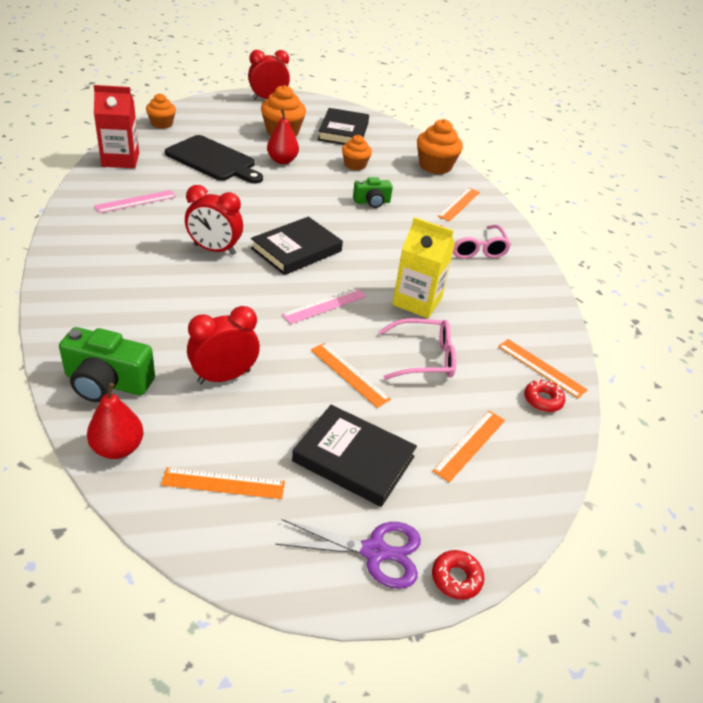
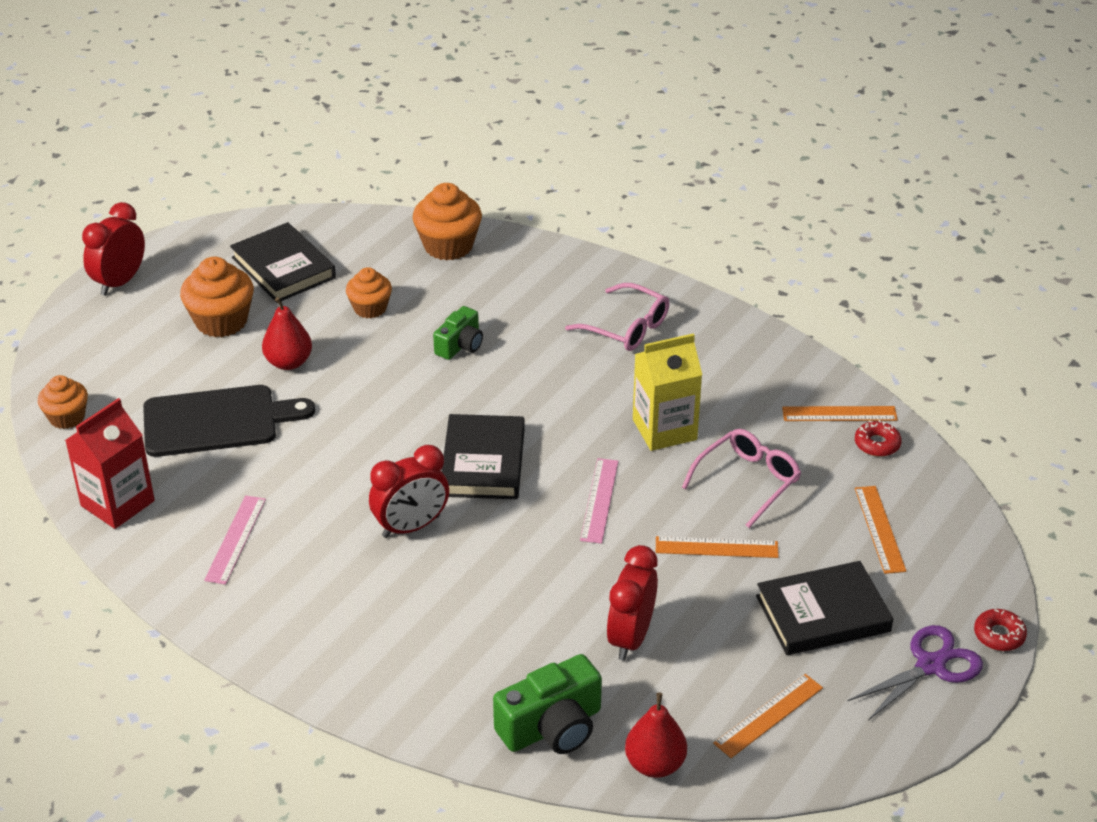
camera: 40 degrees left, 0 degrees up
(459, 204) = (540, 281): orange ruler -> none

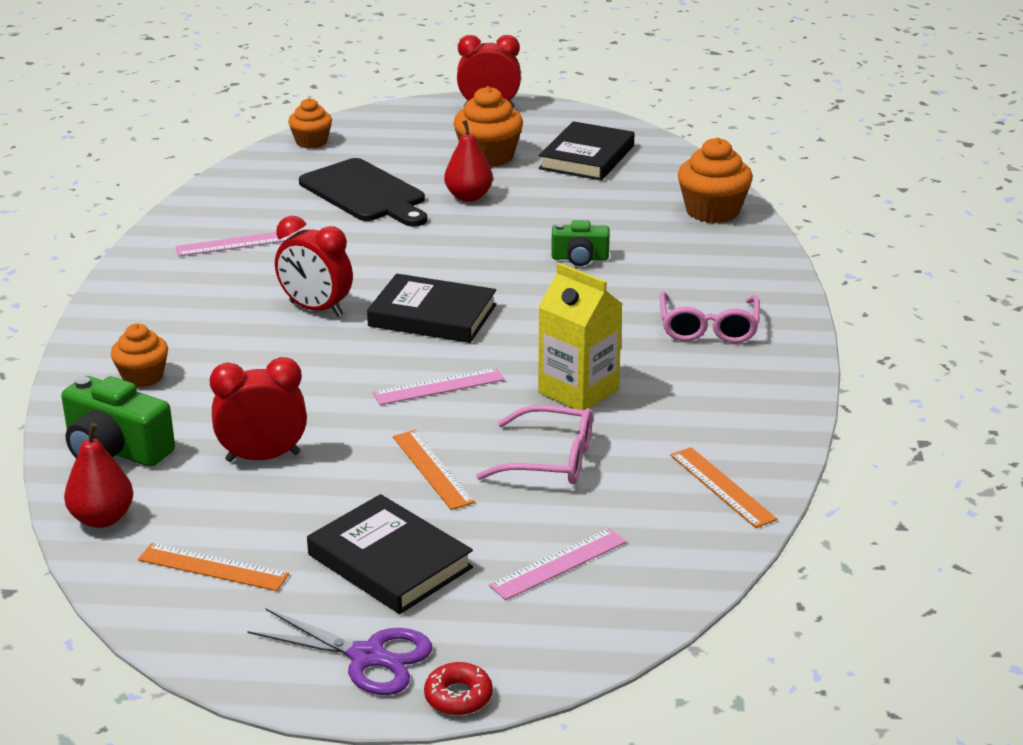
camera: 60 degrees right, 10 degrees down
(117, 503) = (233, 189): red carton -> none
(370, 308) = (580, 206): orange cupcake -> orange cupcake (143, 376)
(483, 462) = (432, 315): black book -> black book turned 45 degrees clockwise
(877, 444) = (699, 525): red donut -> none
(879, 529) = (558, 563): orange ruler -> pink ruler

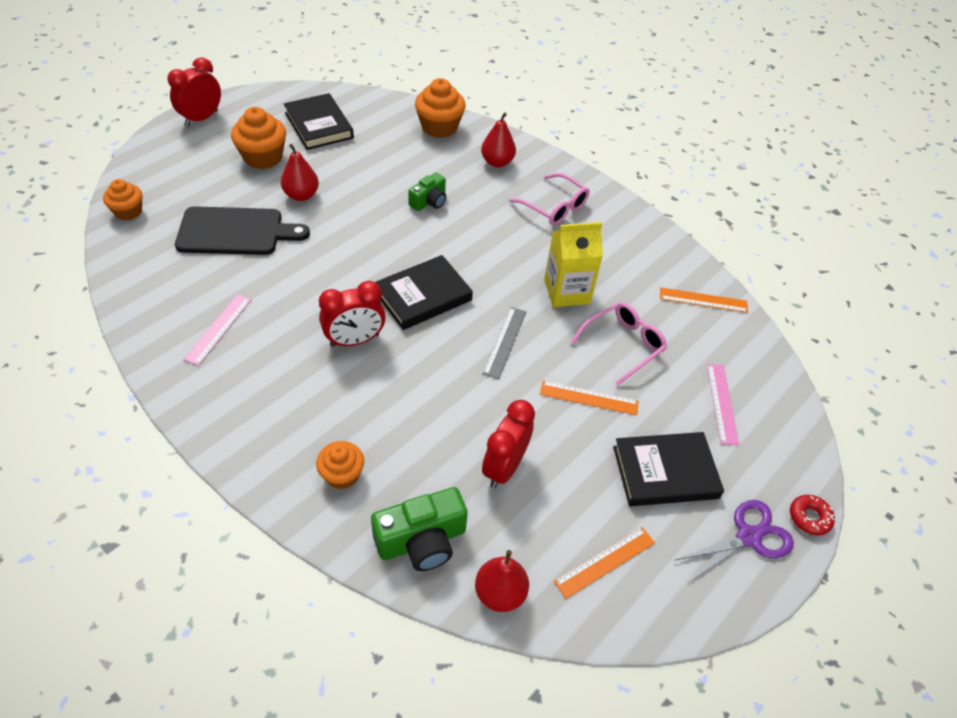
camera: 55 degrees left, 20 degrees up
(438, 386) = (504, 342): pink ruler -> grey ruler
(719, 265) = (497, 162): none -> red pear

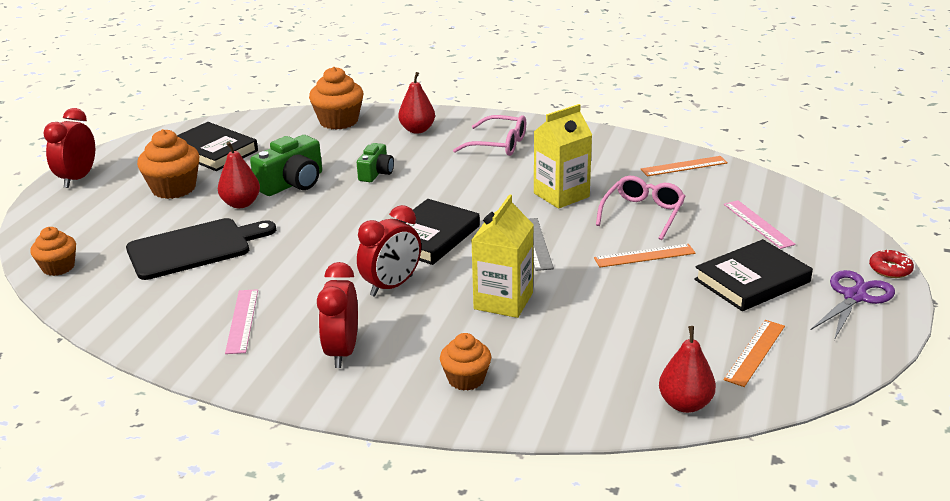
camera: 20 degrees left, 20 degrees down
(422, 540) = (583, 396): green camera -> green camera (292, 183)
(432, 398) = (503, 301): none -> yellow carton
(504, 467) = (612, 323): red clock -> red clock (342, 352)

